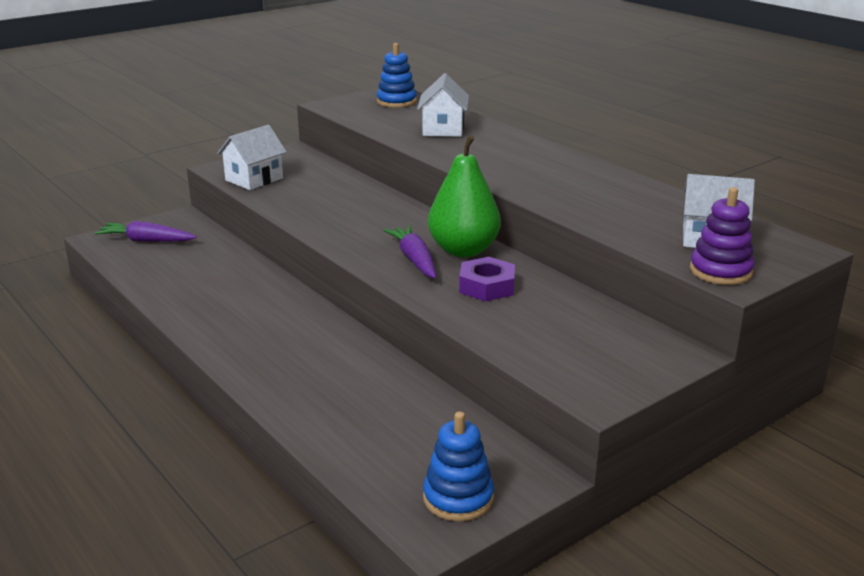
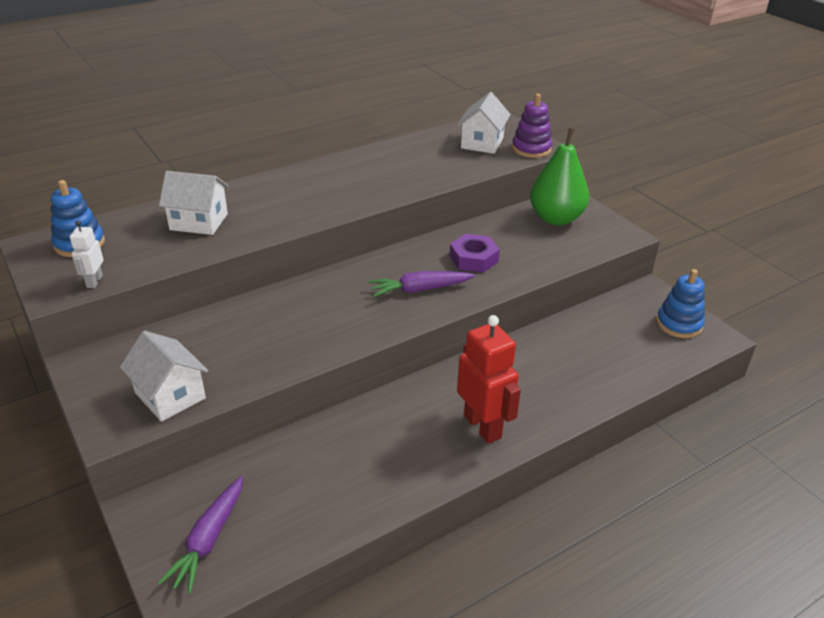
camera: 85 degrees left, 10 degrees up
(252, 343) = (483, 426): none -> red robot
(344, 112) = (94, 281): none -> white robot
(463, 250) = (405, 263): green pear -> green pear (556, 218)

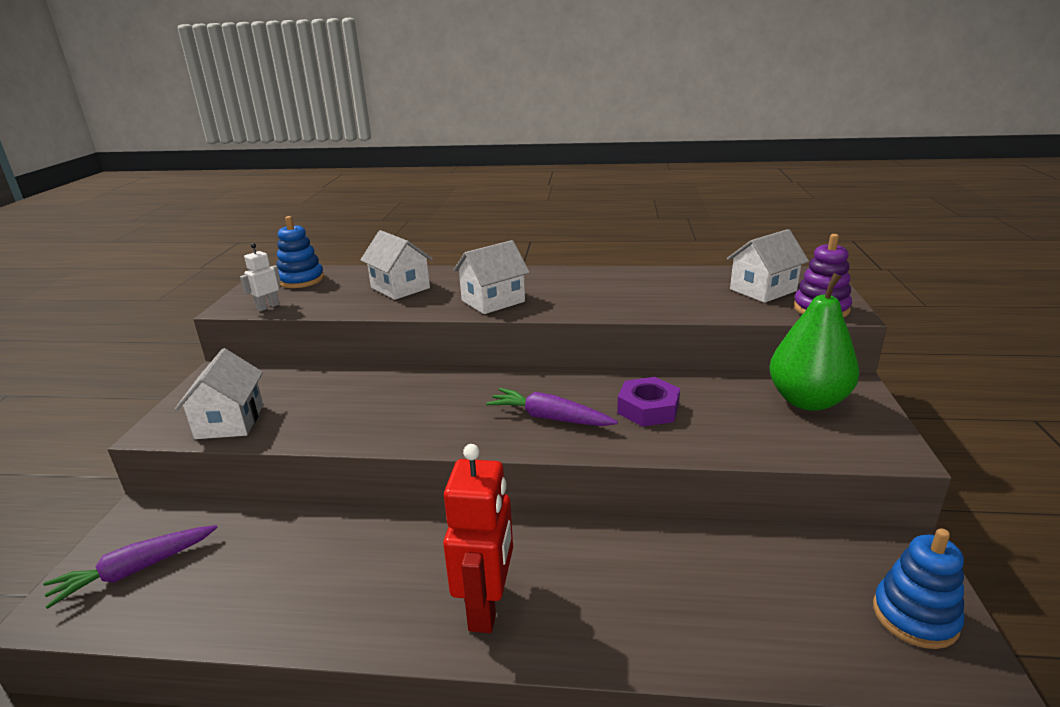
camera: 40 degrees right, 10 degrees down
(302, 210) = (493, 301): none -> white house

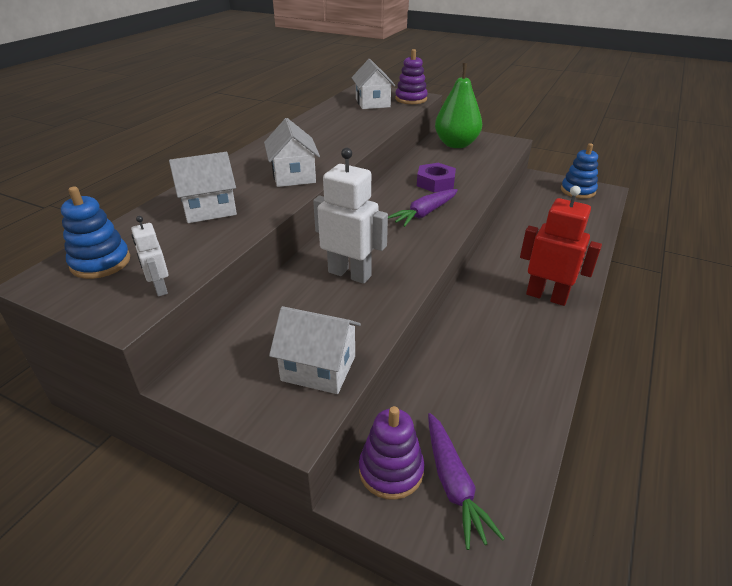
camera: 70 degrees left, 10 degrees up
(159, 526) = (391, 470): none -> purple stacking toy
(385, 400) = (350, 274): none -> white robot

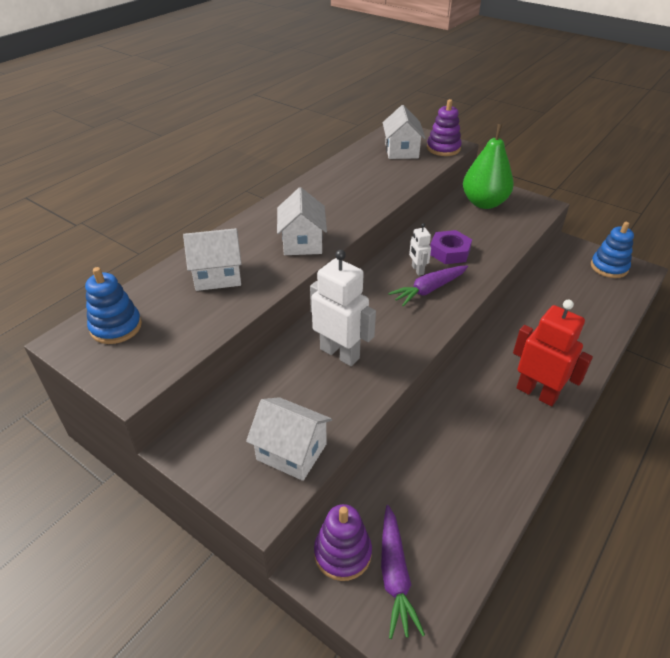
camera: 10 degrees right, 5 degrees up
(160, 288) = (162, 362): white robot -> white robot (417, 270)

